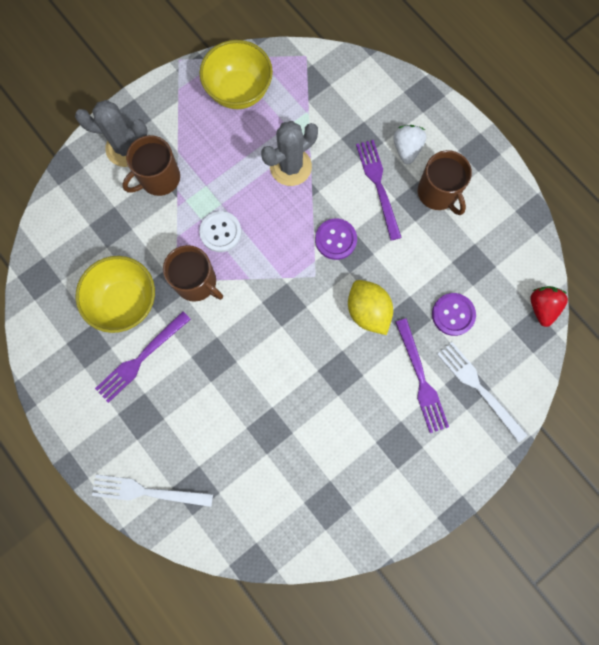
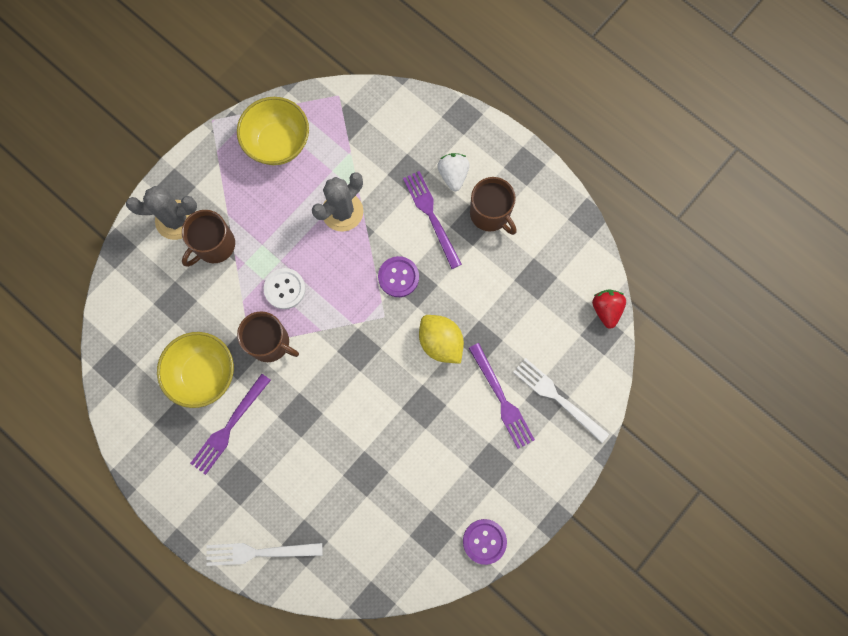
camera: 10 degrees left, 0 degrees up
(453, 314) = (523, 331): purple button -> purple button (484, 541)

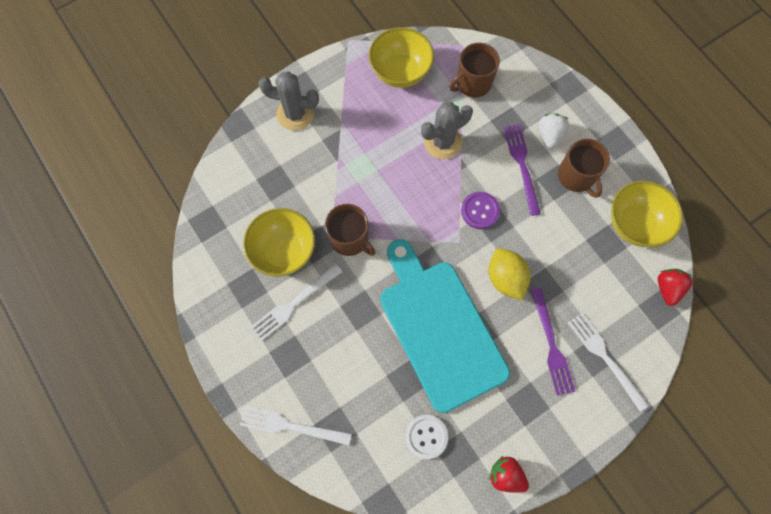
camera: 15 degrees right, 5 degrees down
(214, 245) = (322, 143): brown mug -> brown mug (473, 83)
(229, 426) = (294, 303): purple fork -> white fork
(285, 289) = (375, 195): white button -> white button (426, 436)
(386, 412) = (440, 328): none -> turquoise cutting board
(484, 541) = (506, 475): purple button -> red strawberry
(560, 250) = (634, 224): none -> yellow bowl

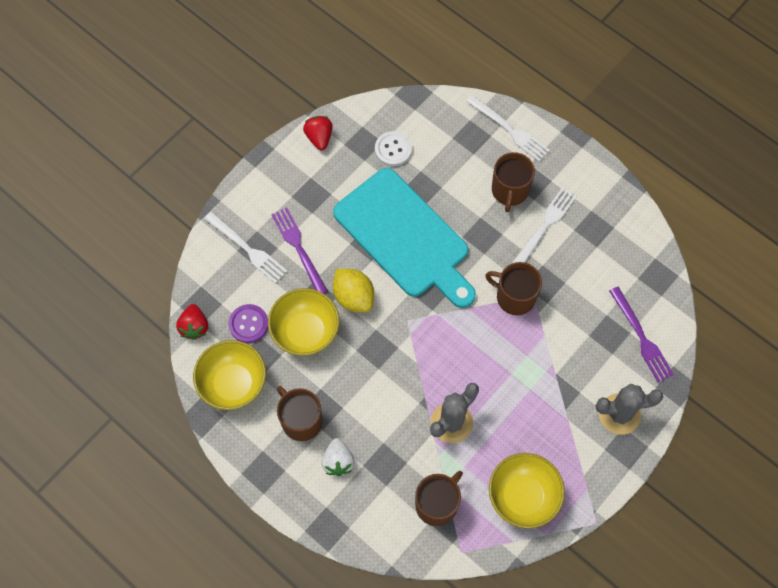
camera: 165 degrees right, 5 degrees down
(284, 251) = (573, 269): yellow bowl -> yellow bowl (305, 332)
(291, 426) = (509, 130): white fork -> white fork turned 45 degrees clockwise
(316, 352) = (510, 191): none -> brown mug
(480, 211) = (394, 357): purple button -> purple button (248, 324)
(506, 475) = (319, 138): red strawberry -> red strawberry turned 120 degrees counterclockwise
(522, 165) = (361, 418): purple fork -> purple fork (641, 337)

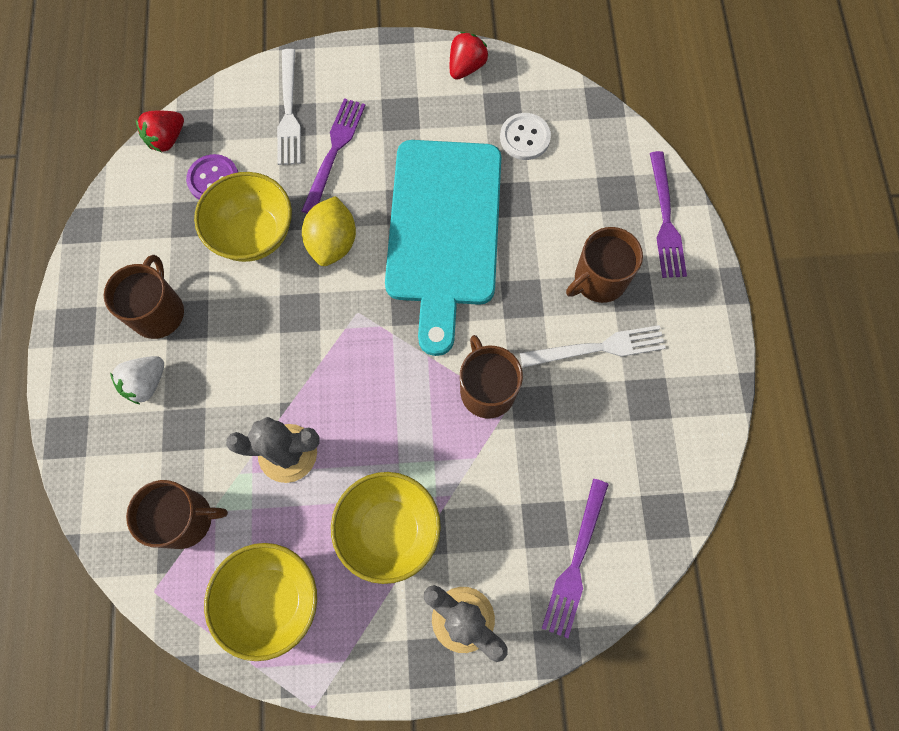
camera: 45 degrees right, 5 degrees up
(233, 384) = (140, 221): yellow bowl -> yellow bowl (389, 530)
(509, 130) = (665, 219): white fork -> purple fork

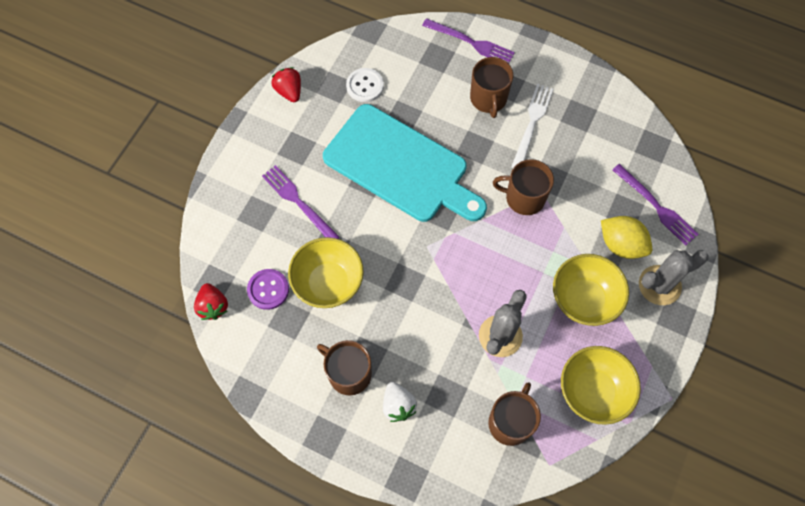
camera: 60 degrees left, 5 degrees down
(289, 112) = (247, 215): white fork -> none
(333, 243) = (367, 236): yellow lemon -> yellow lemon (621, 244)

